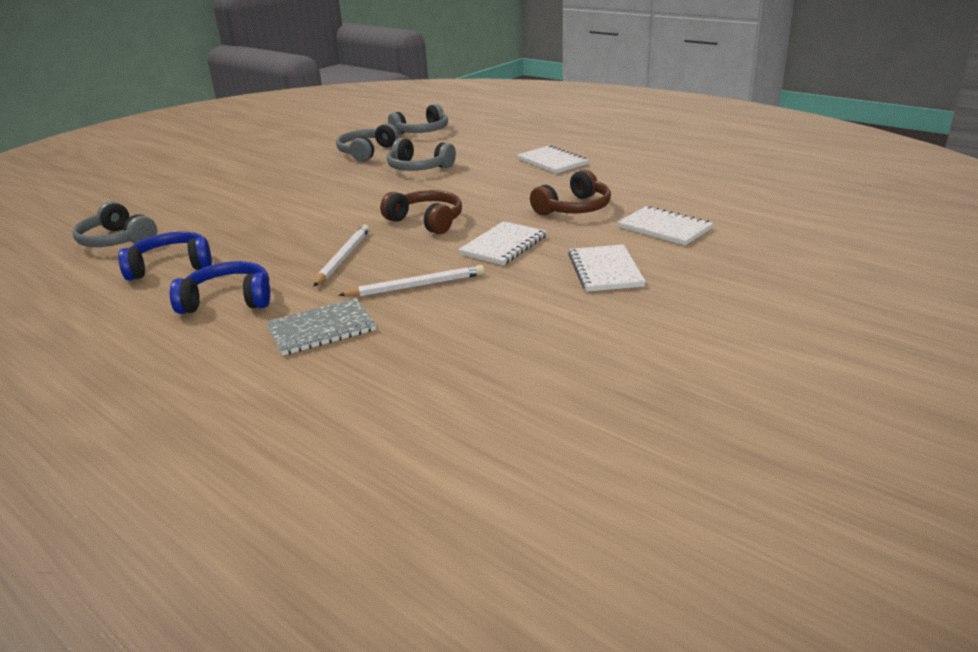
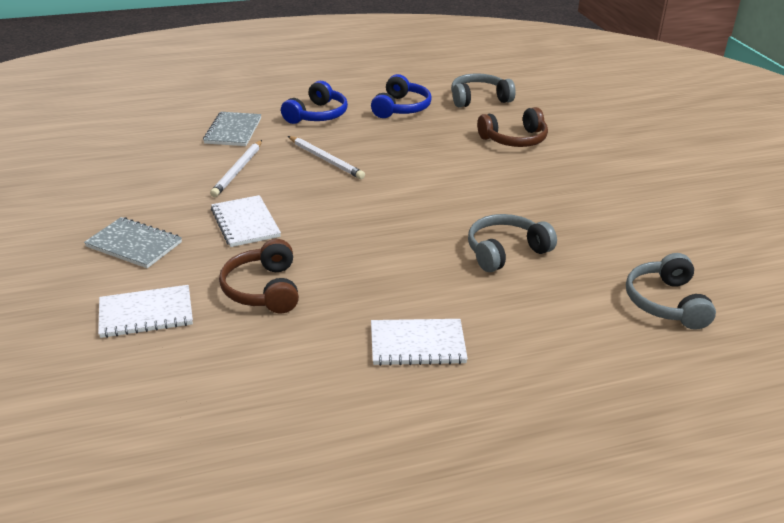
camera: 120 degrees right, 5 degrees up
(366, 152) = (606, 240): grey headphones -> none
(426, 221) = (347, 209): brown headphones -> brown headphones (514, 139)
(605, 270) = (134, 244): white notebook -> grey notebook

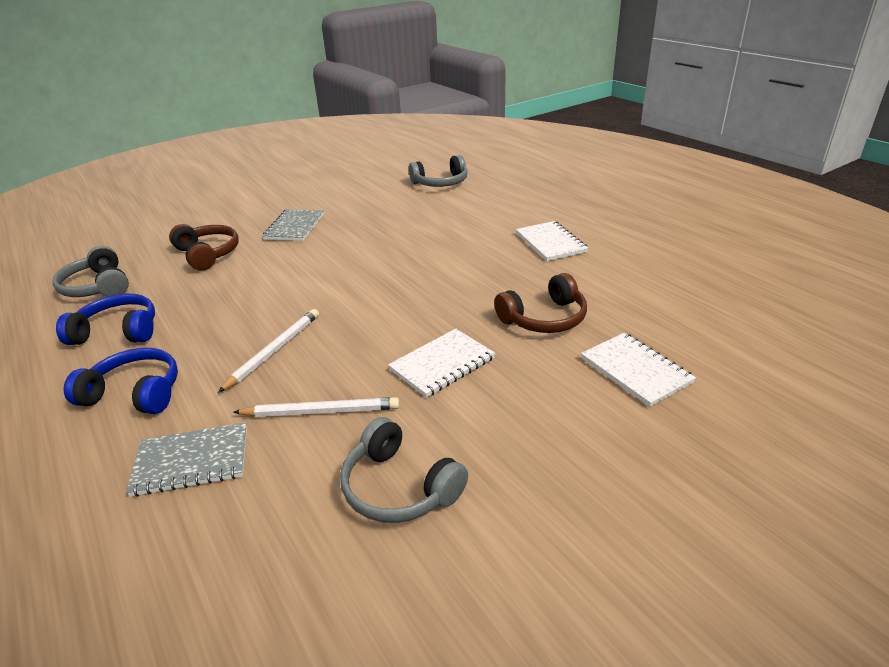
camera: 105 degrees left, 0 degrees up
(134, 244) = (537, 431): grey notebook -> grey notebook (294, 227)
(505, 252) = (413, 232): grey headphones -> grey headphones (399, 487)

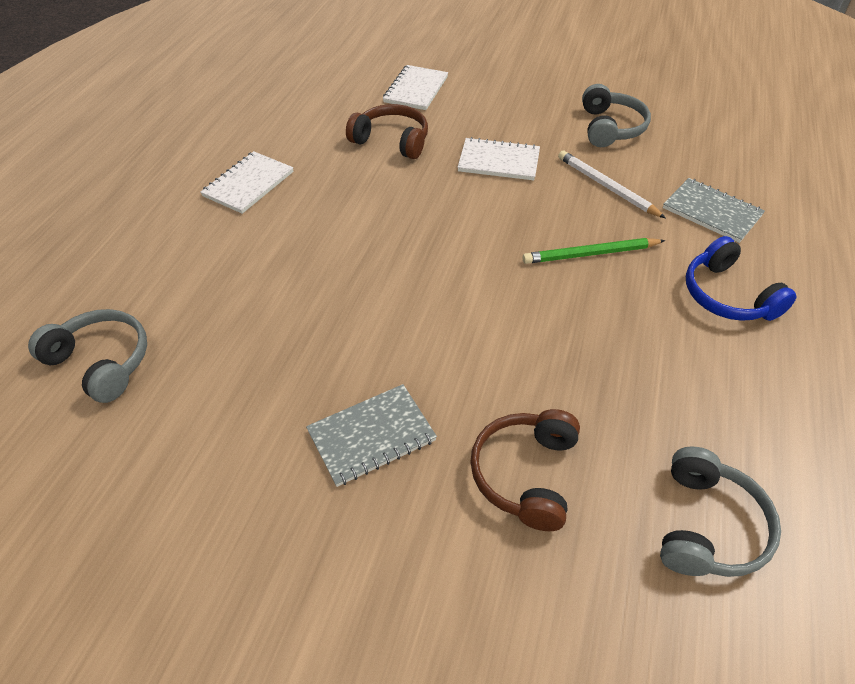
camera: 130 degrees left, 15 degrees up
(118, 331) = (713, 395): blue headphones -> none
(274, 351) = (591, 254): white pencil -> green pencil

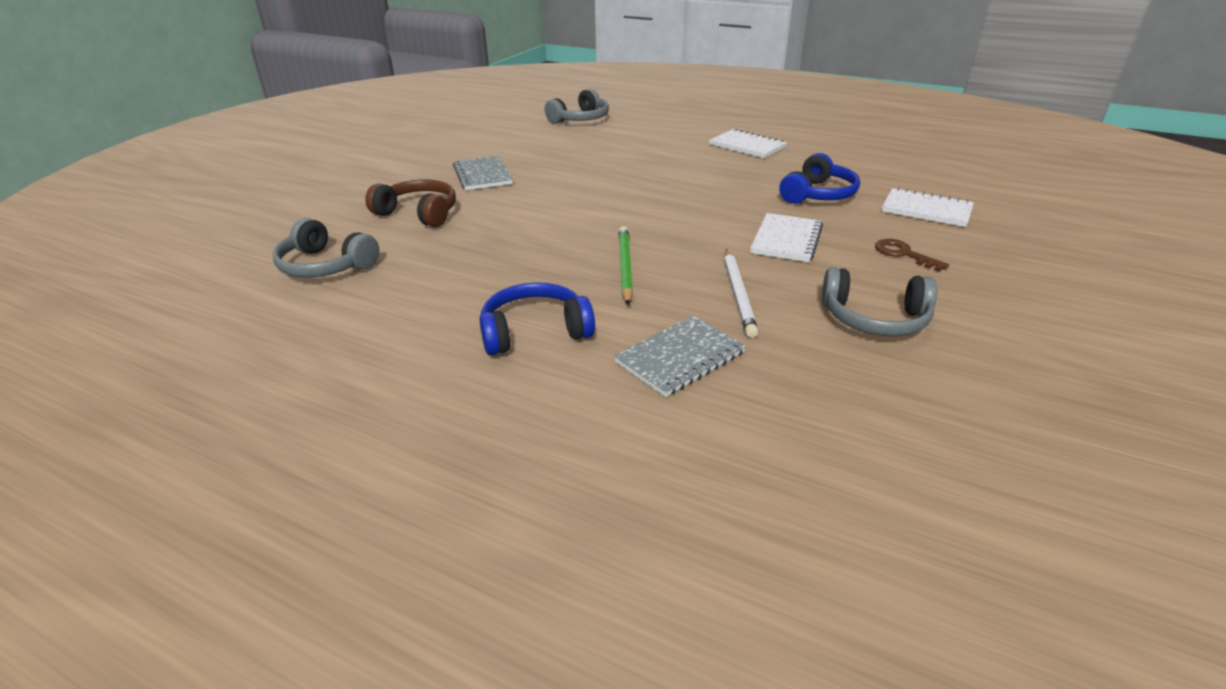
camera: 100 degrees right, 15 degrees down
(392, 141) = (818, 194): brown headphones -> blue headphones
(505, 107) = (904, 254): none -> brown key
(607, 187) = (738, 294): white pencil -> white pencil turned 120 degrees clockwise

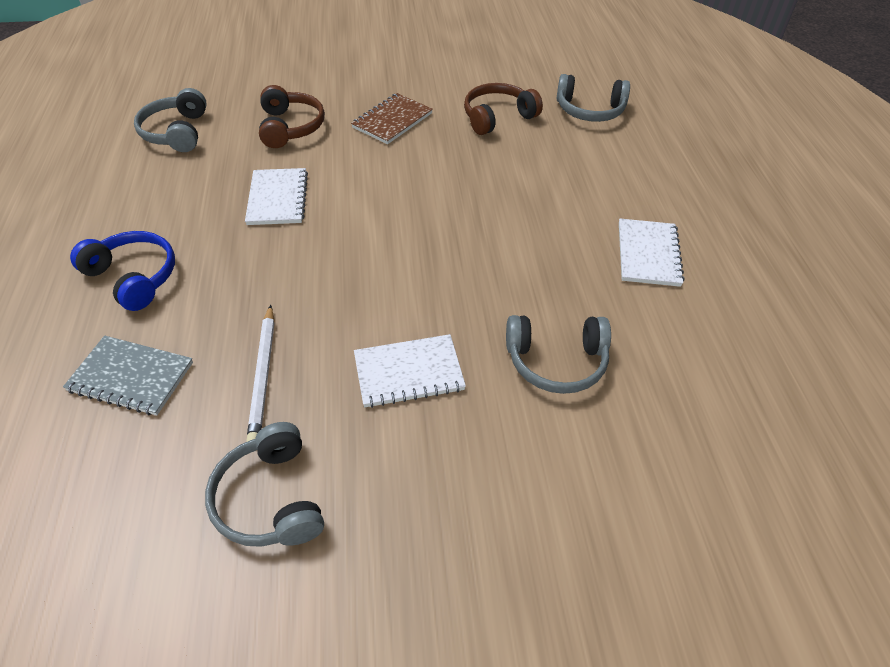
camera: 55 degrees right, 15 degrees up
(482, 175) = (392, 120): grey notebook -> brown notebook
(541, 143) = (497, 117): none -> brown headphones
(625, 267) = (271, 281): green pencil -> none
(738, 294) = (263, 375): white pencil -> white pencil turned 60 degrees counterclockwise
(818, 194) = (556, 361): blue headphones -> grey headphones
(904, 254) = (445, 488): brown key -> none
(926, 210) = (600, 481): white notebook -> white notebook (277, 198)

